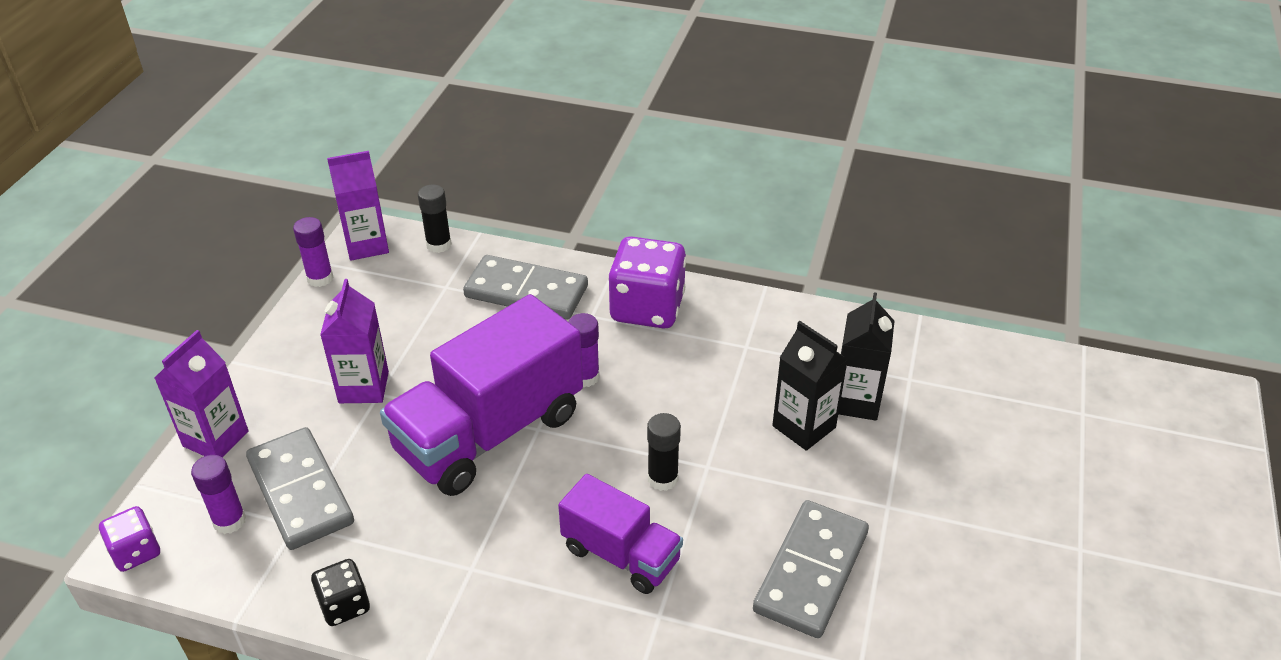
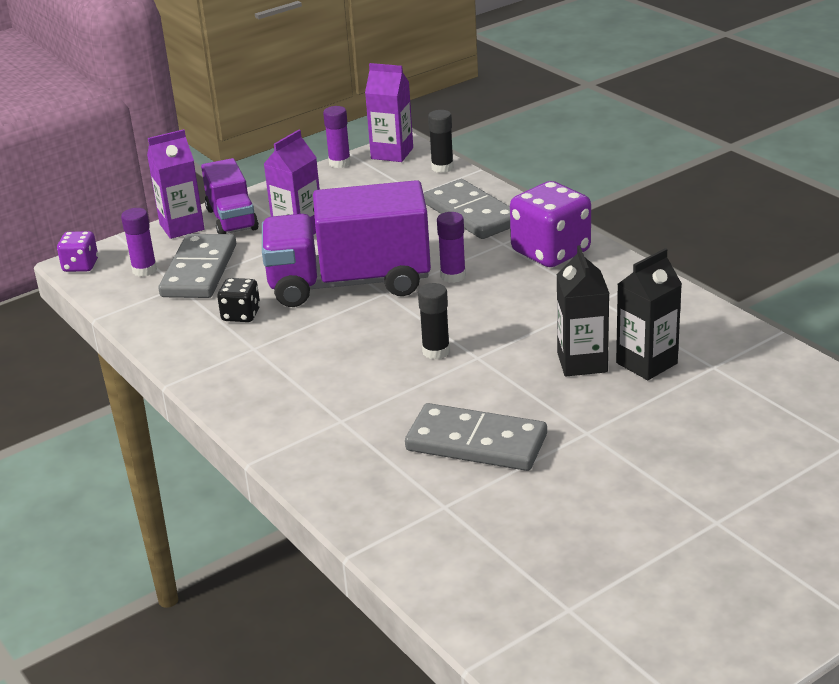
camera: 40 degrees right, 10 degrees down
(344, 605) = (160, 335): black dice -> black dice (241, 315)
(621, 554) = (356, 379): purple truck -> purple truck (232, 219)
(810, 571) = (476, 442): grey domino -> grey domino turned 45 degrees clockwise

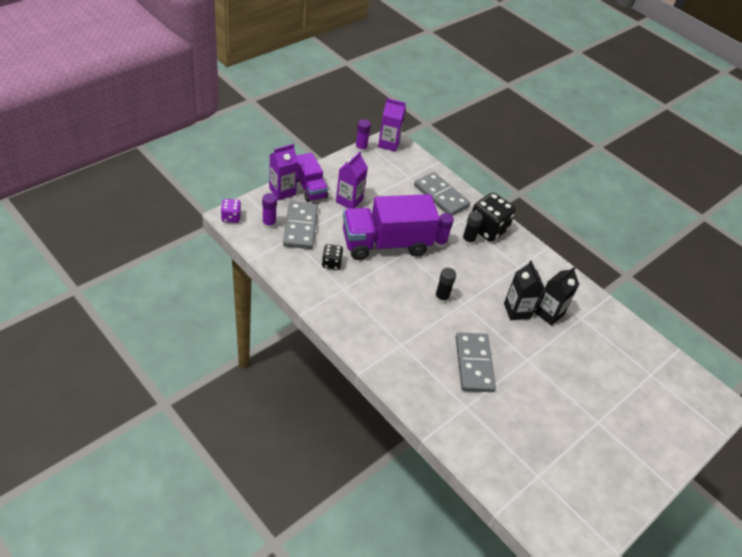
camera: 15 degrees left, 15 degrees up
(442, 167) = (418, 158): black glue stick -> black glue stick (468, 240)
(476, 442) = (474, 364): grey domino -> grey domino turned 75 degrees clockwise
(550, 252) = (487, 229): purple dice -> black dice

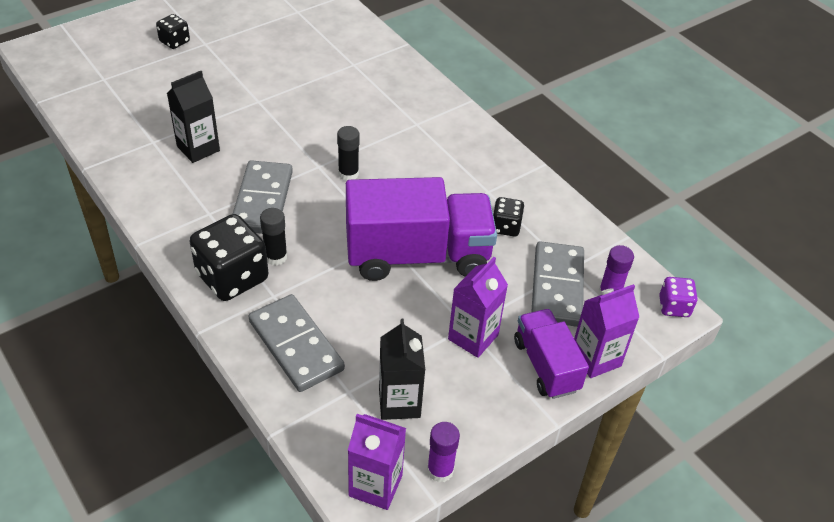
camera: 170 degrees left, 0 degrees up
(440, 243) = (326, 254): purple glue stick -> none
(474, 364) = (329, 100): grey domino -> grey domino (262, 200)
(517, 311) = (243, 153): black carton -> black carton (399, 402)
(623, 422) = (174, 42): none -> black dice

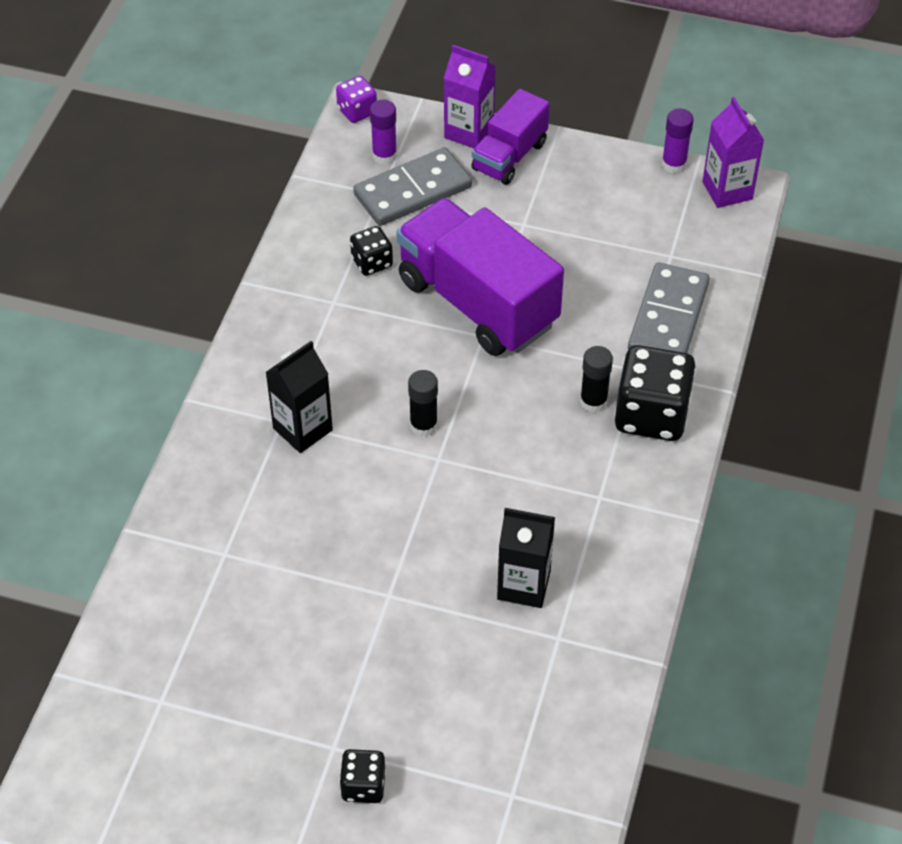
camera: 125 degrees left, 5 degrees up
(262, 200) = (536, 467): grey domino -> none
(399, 402) = (644, 220): black carton -> black carton (302, 429)
(473, 337) = (530, 213): purple carton -> none

